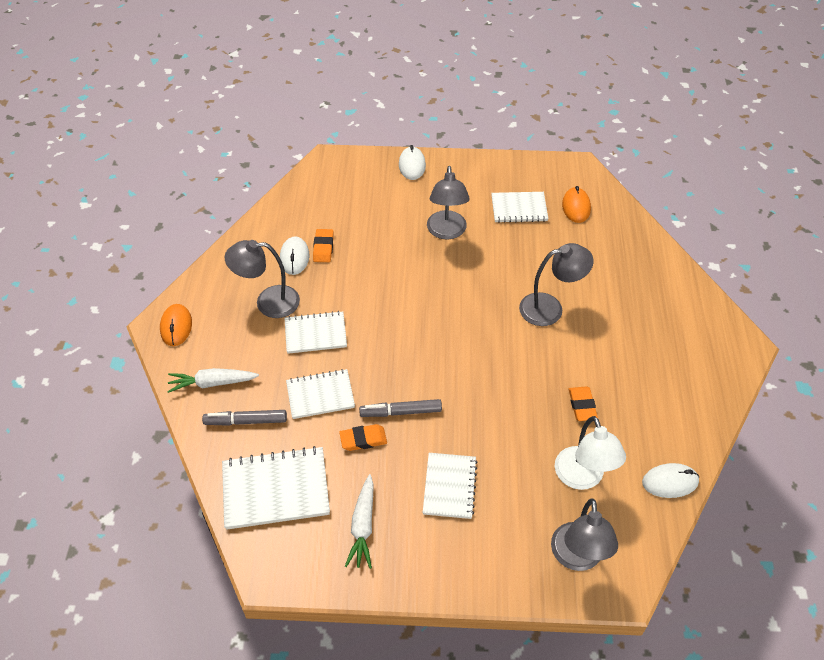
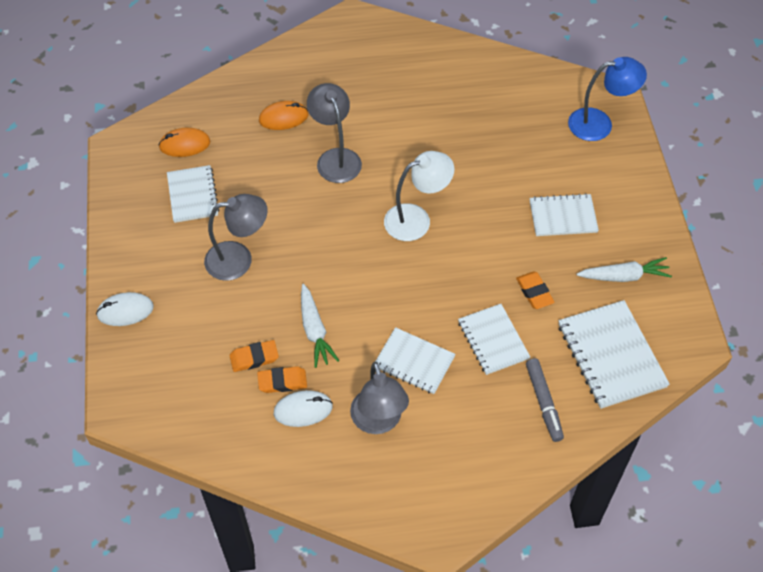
camera: 100 degrees left, 5 degrees up
(176, 326) = (436, 514): orange mouse -> orange mouse (283, 118)
(212, 383) = (505, 450): white carrot -> white carrot (314, 330)
(315, 334) = (414, 362): white notebook -> white notebook turned 45 degrees counterclockwise
(401, 412) = (494, 266): grey marker -> none
(577, 558) = (599, 123): grey lamp -> blue lamp
(582, 406) = (449, 127): orange eraser -> orange eraser (254, 358)
(582, 478) = (524, 124): white lamp -> white lamp (416, 219)
(670, 482) = (510, 67): white mouse -> none

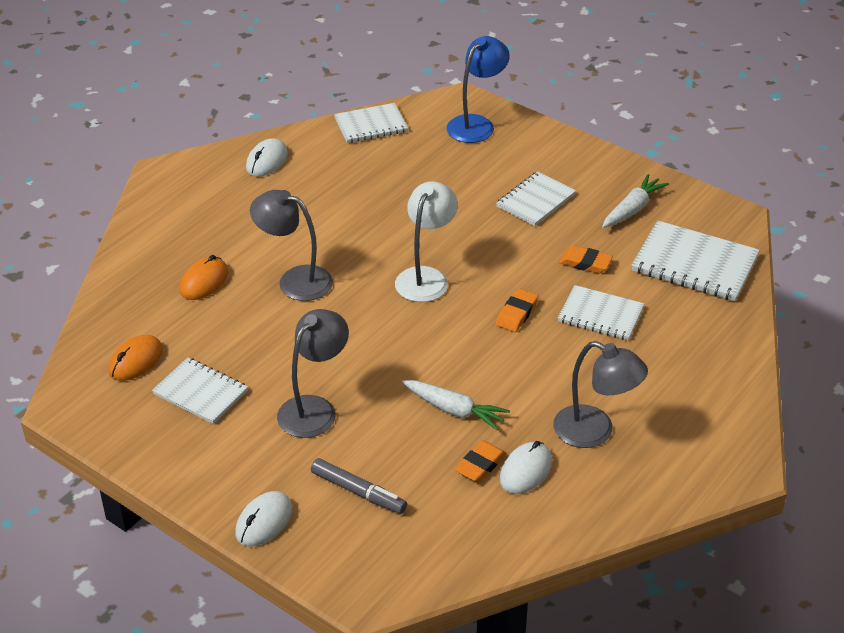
camera: 45 degrees left, 15 degrees down
(254, 358) = (432, 467): orange eraser -> orange eraser (517, 314)
(414, 362) = (563, 372): white notebook -> white notebook (371, 125)
(425, 54) = (267, 161): none -> white mouse
(543, 402) = (692, 327): grey marker -> grey marker (358, 492)

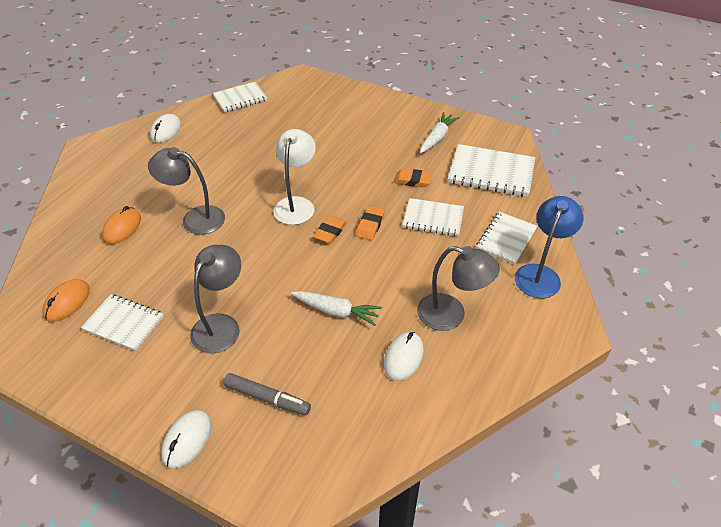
camera: 10 degrees left, 5 degrees up
(476, 124) = (315, 91): blue lamp -> blue lamp (540, 274)
(480, 465) = (365, 357): orange eraser -> orange eraser (330, 232)
(535, 201) = (367, 139): white notebook -> white notebook (506, 239)

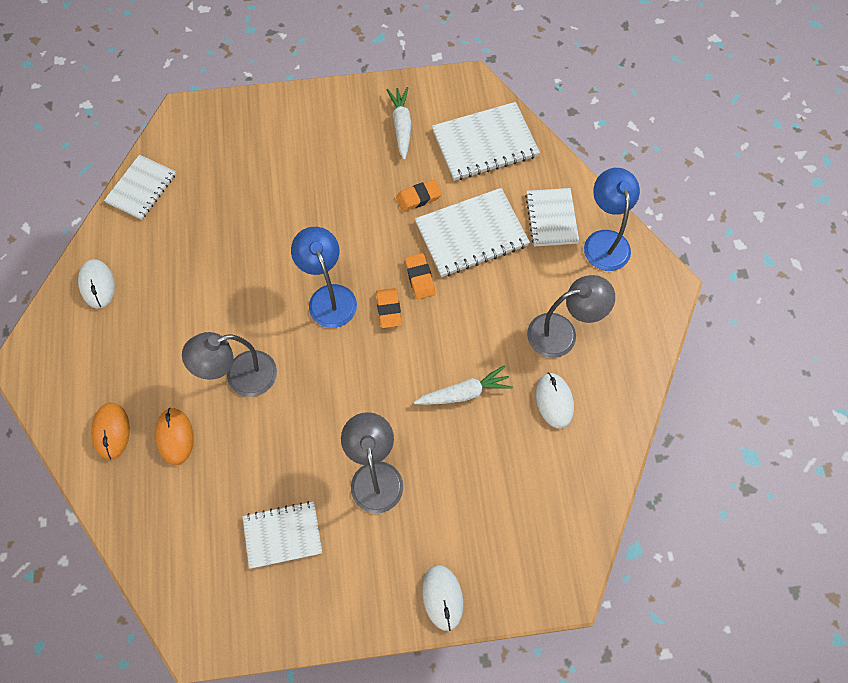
camera: 35 degrees left, 20 degrees up
(67, 302) = (204, 552): orange mouse -> orange mouse (111, 431)
(267, 398) = (475, 515): grey marker -> none
(296, 204) = (329, 297): white lamp -> blue lamp
(433, 218) = (471, 234): white notebook -> white notebook, size x1.52

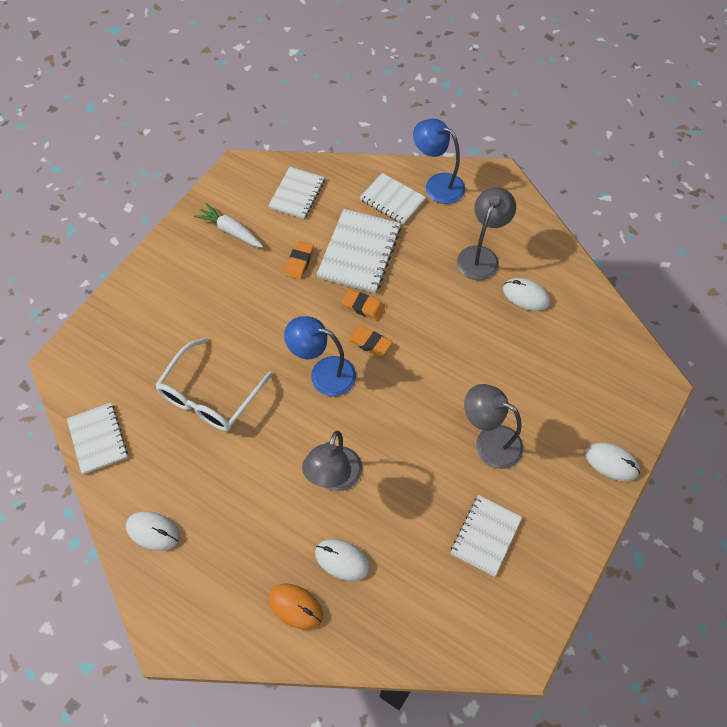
camera: 50 degrees left, 5 degrees down
(175, 436) = (342, 560): orange mouse -> white mouse
(239, 232) = (210, 396): none -> white glasses
(464, 393) = (474, 343): white carrot -> none
(484, 143) = (297, 194): white notebook -> white notebook, size x0.66

